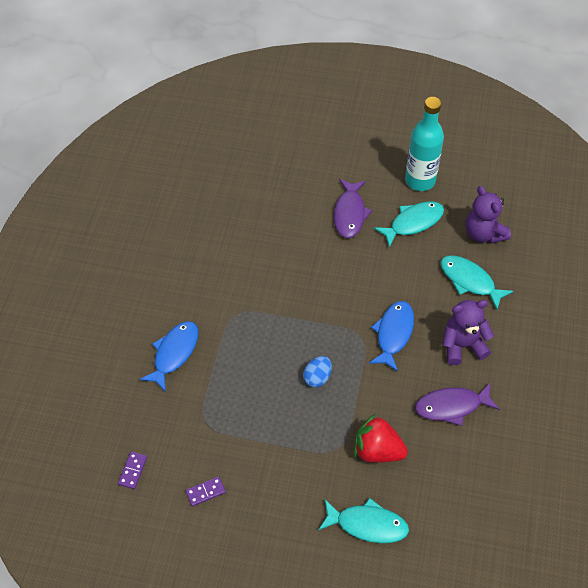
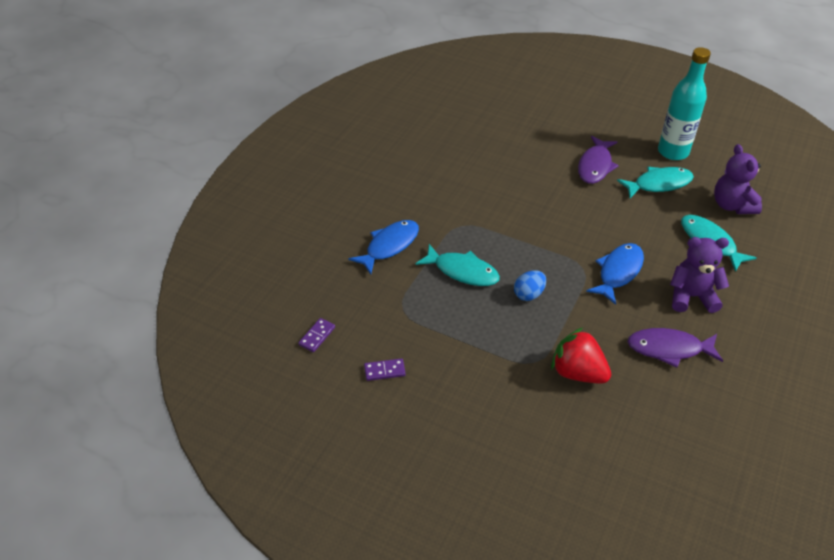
camera: 15 degrees right, 10 degrees down
(367, 524) = (550, 440): turquoise fish -> turquoise fish (462, 271)

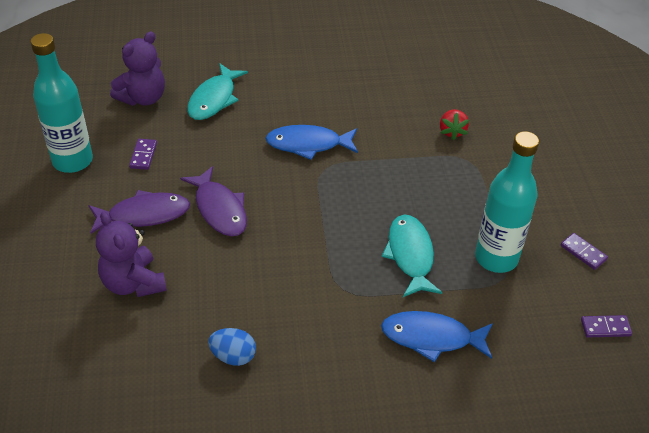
camera: 125 degrees left, 0 degrees up
(422, 315) = (496, 258): none -> turquoise bottle
(528, 294) = (394, 193): blue egg -> blue egg (233, 356)
(577, 372) = (452, 131): red strawberry -> red strawberry, size x0.60
(659, 184) = (143, 155): turquoise fish -> purple domino
(669, 349) = (374, 90): purple fish -> purple fish (219, 209)
(691, 296) = (299, 93): purple teddy bear -> purple teddy bear (133, 283)

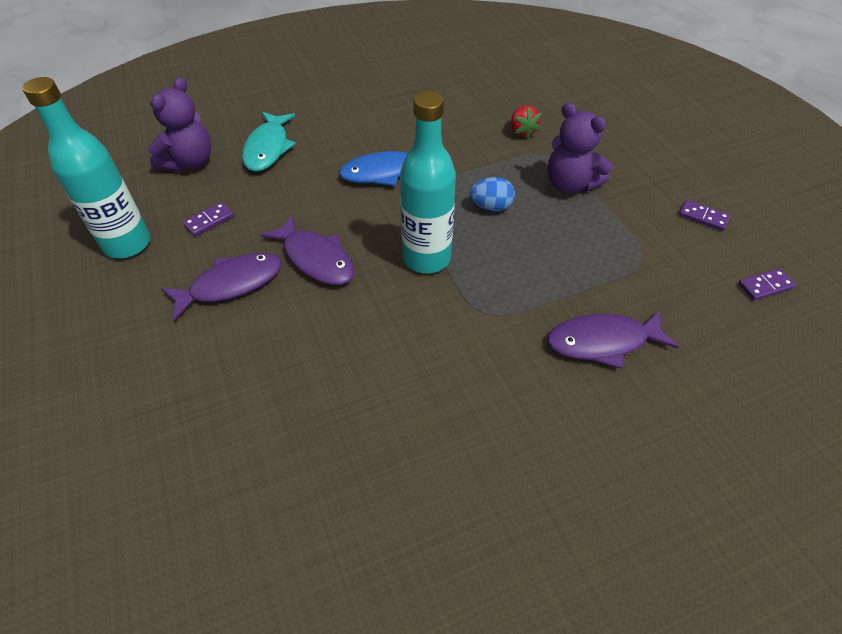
camera: 15 degrees left, 5 degrees up
(133, 283) = (244, 366): purple teddy bear -> purple teddy bear (570, 184)
(143, 155) = (209, 221): purple domino -> purple domino turned 60 degrees clockwise
(233, 356) = (395, 423): blue egg -> blue egg (491, 207)
(410, 255) = (539, 260): turquoise fish -> none
(432, 338) = (602, 342): blue fish -> purple fish
(496, 258) = (625, 242): turquoise bottle -> turquoise bottle (426, 258)

